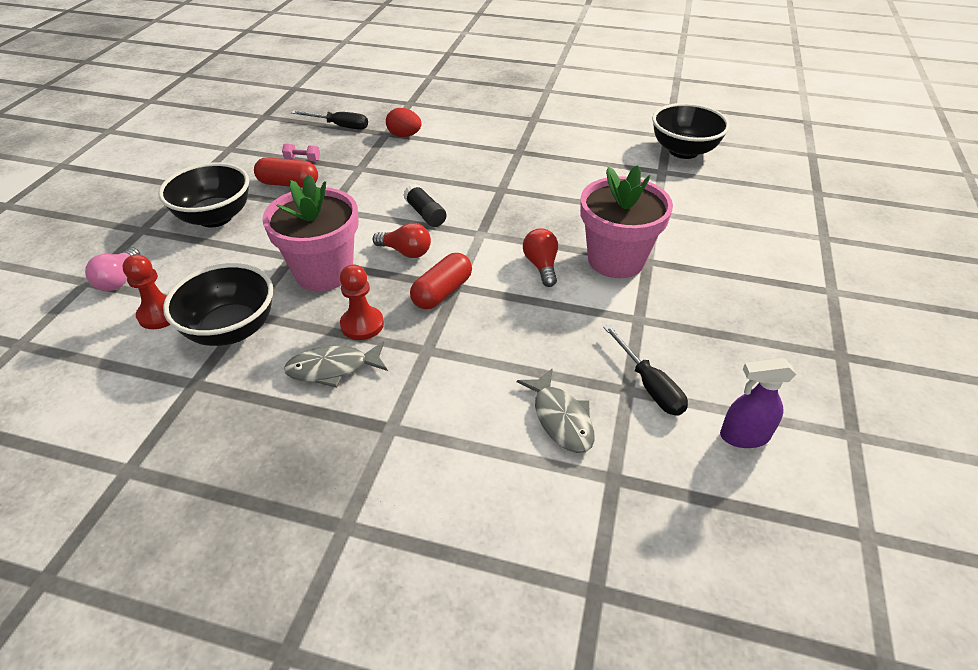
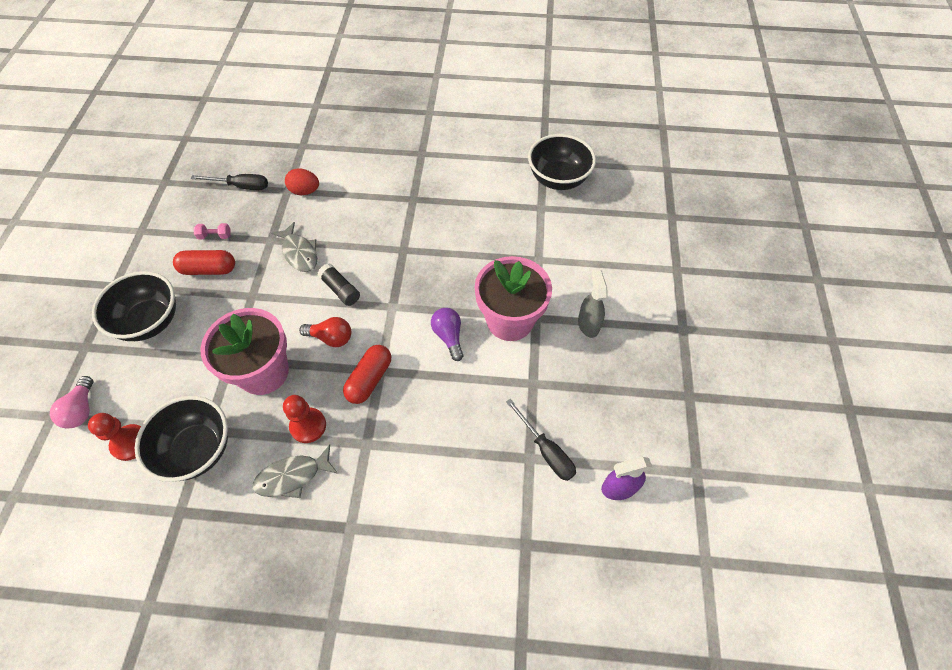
camera: 10 degrees left, 15 degrees up
(541, 266) = (449, 336): red light bulb -> purple light bulb
(561, 418) = (481, 495): grey fish -> grey fish (299, 253)
(711, 273) = (588, 324): none -> grey spray bottle

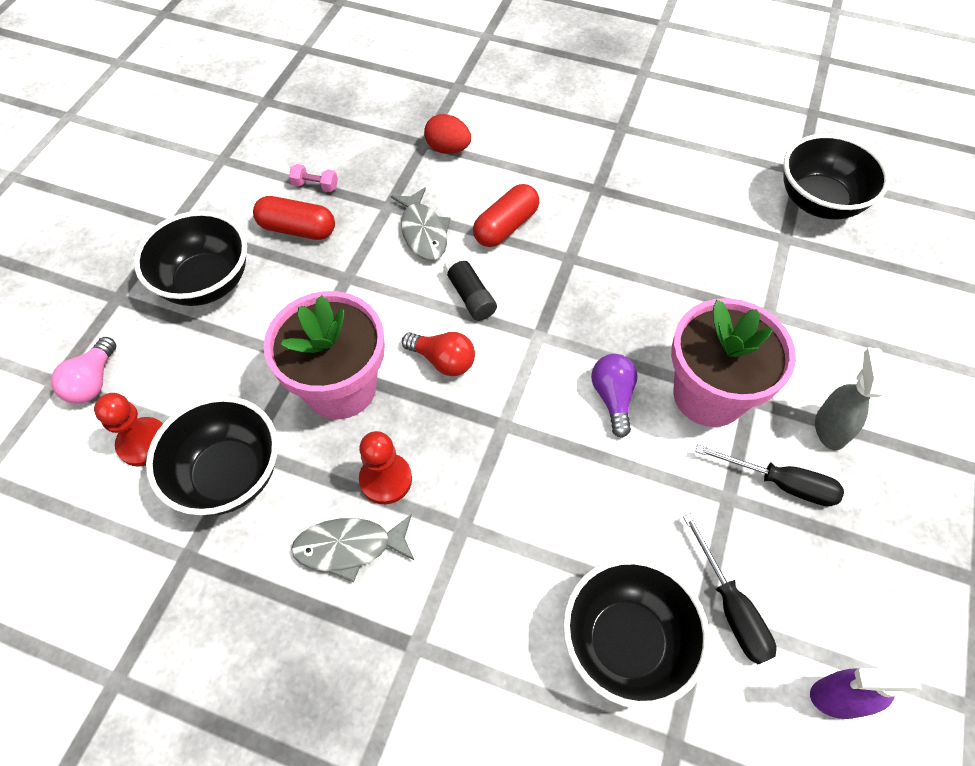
camera: 15 degrees right, 0 degrees up
(241, 186) = (364, 126): black screwdriver -> black screwdriver (781, 483)
(369, 379) = (485, 433): red capsule -> red capsule (506, 226)
(485, 489) = (626, 642): none -> black bowl

